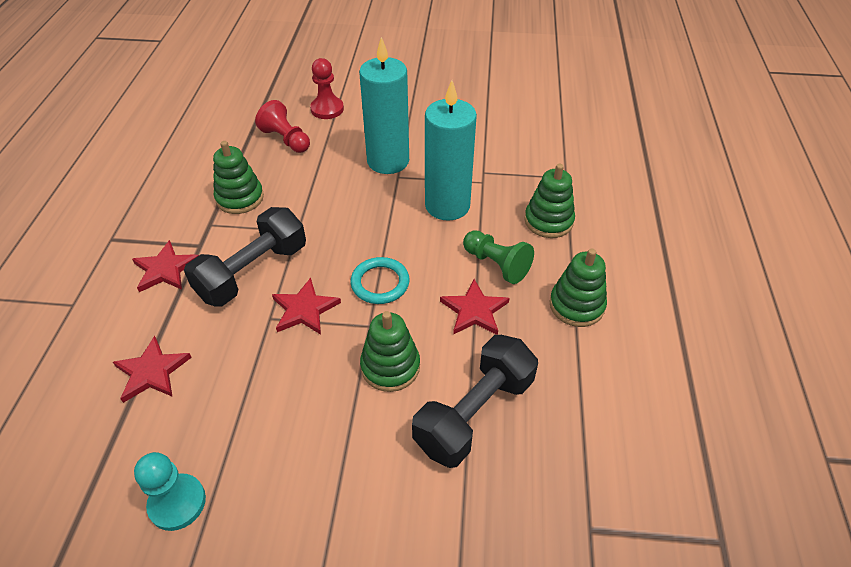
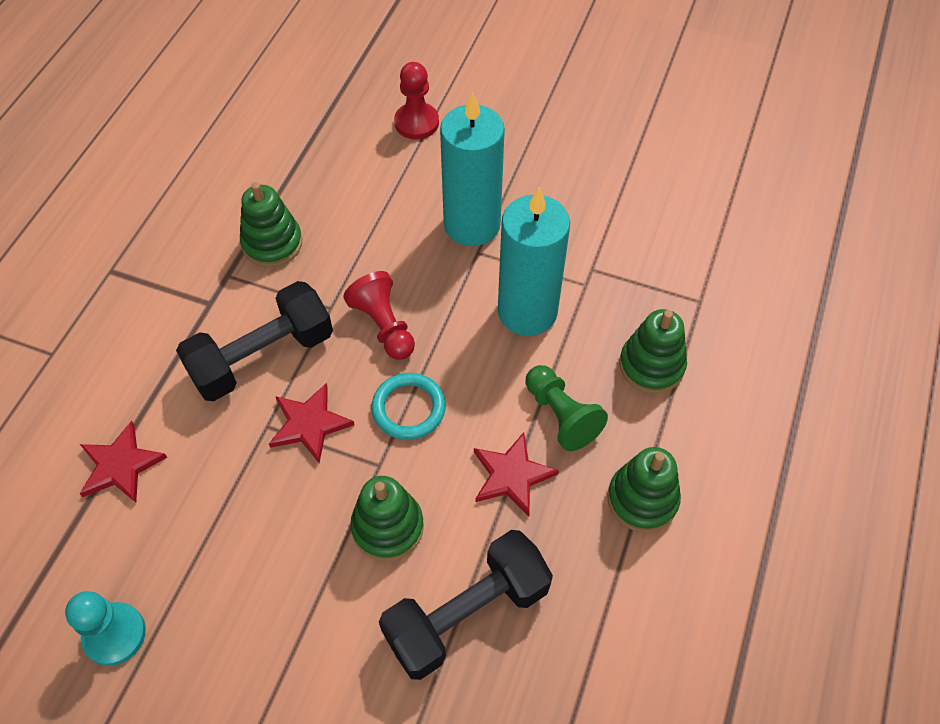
camera: 15 degrees right, 10 degrees up
(165, 269) = (163, 329): red star -> none
(286, 139) = (351, 162): red pawn -> red pawn (384, 326)

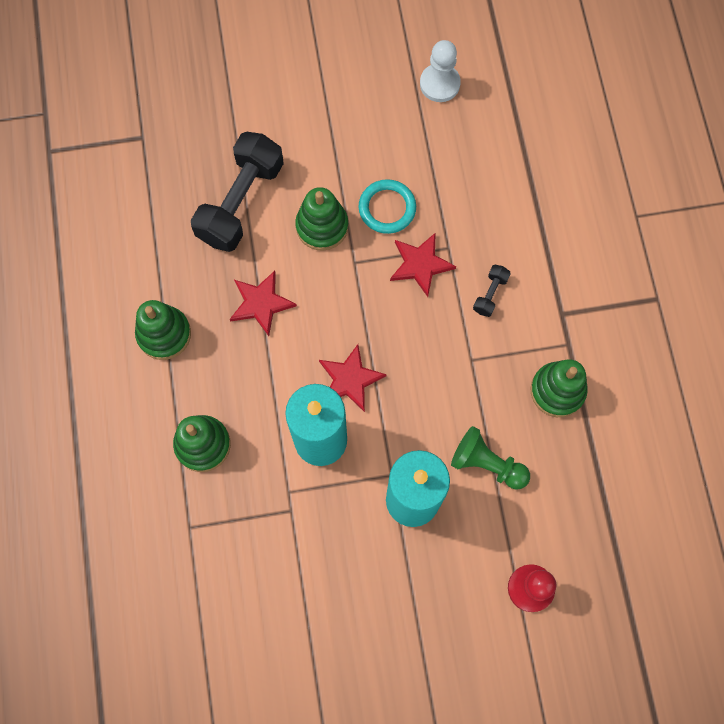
camera: 150 degrees right, 15 degrees up
(115, 634) = (439, 84): turquoise pawn -> white pawn
(120, 465) = (521, 172): red star -> red star (350, 379)
(262, 357) = (490, 294): black dumbbell -> black dumbbell, size x0.43
(384, 326) = (421, 367): red pawn -> none
(408, 408) = (360, 313): turquoise ring -> turquoise ring (387, 208)
(561, 416) = (250, 366): green pawn -> green pawn (486, 463)

